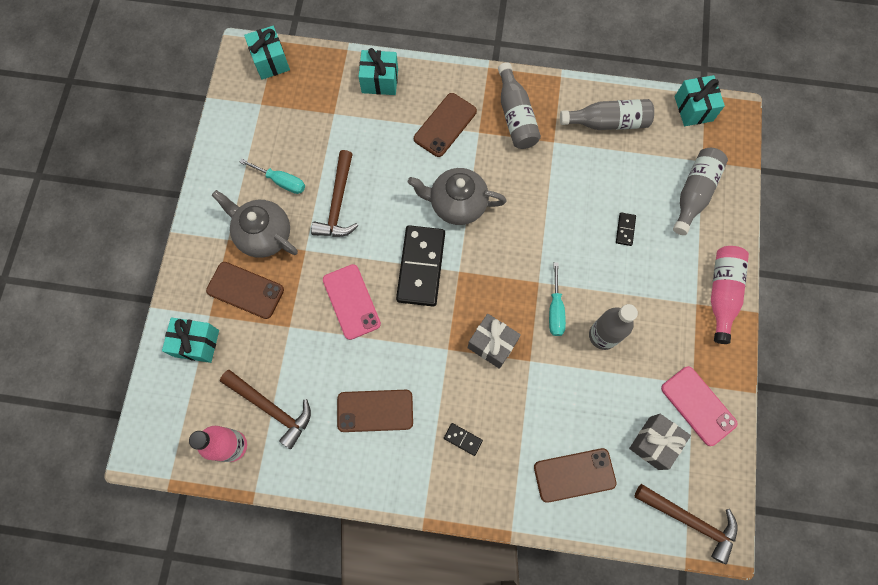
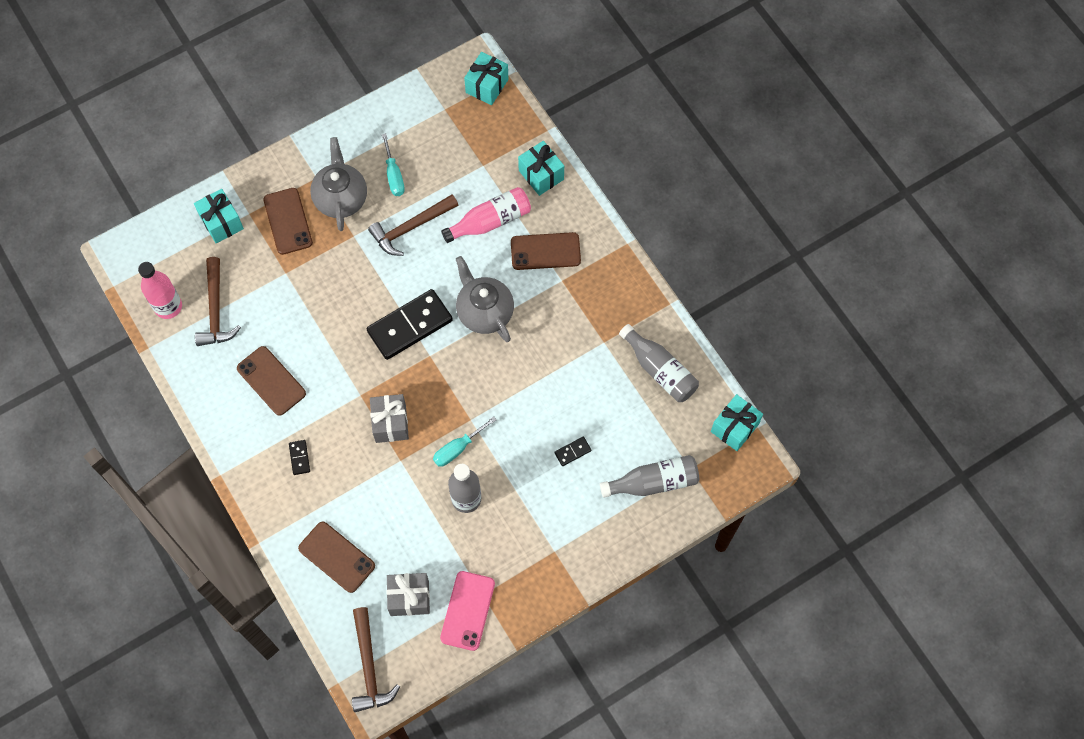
camera: 50 degrees right, 5 degrees down
(351, 301) = (340, 299): pink phone -> none
(515, 116) = (601, 296): grey bottle -> none
(722, 293) = (580, 565): pink bottle -> pink bottle (490, 221)

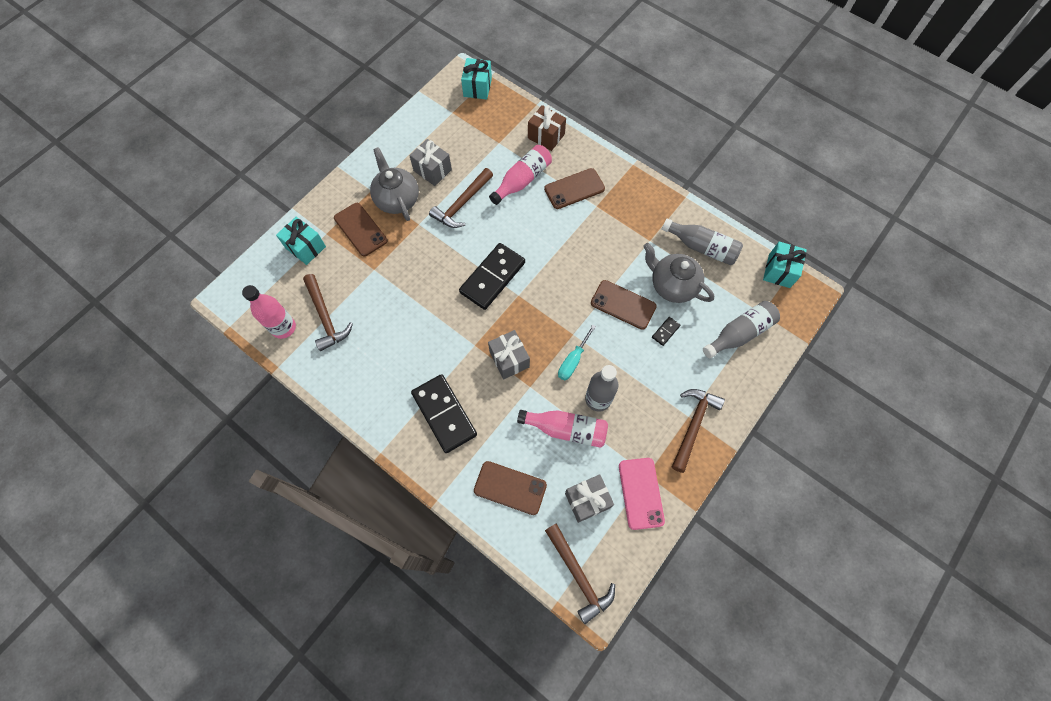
camera: 20 degrees left, 0 degrees up
(271, 381) = (395, 359): brown phone -> brown phone (623, 305)
(299, 458) = (444, 414): black domino -> black domino, size x2.39
(394, 175) = (432, 170): turquoise screwdriver -> grey gift
(419, 518) = (566, 429): none -> pink bottle
(484, 311) = (547, 248): grey teapot -> grey teapot (672, 285)
(541, 175) = (546, 136): turquoise gift -> brown gift
(555, 562) = (693, 425): none -> brown hammer

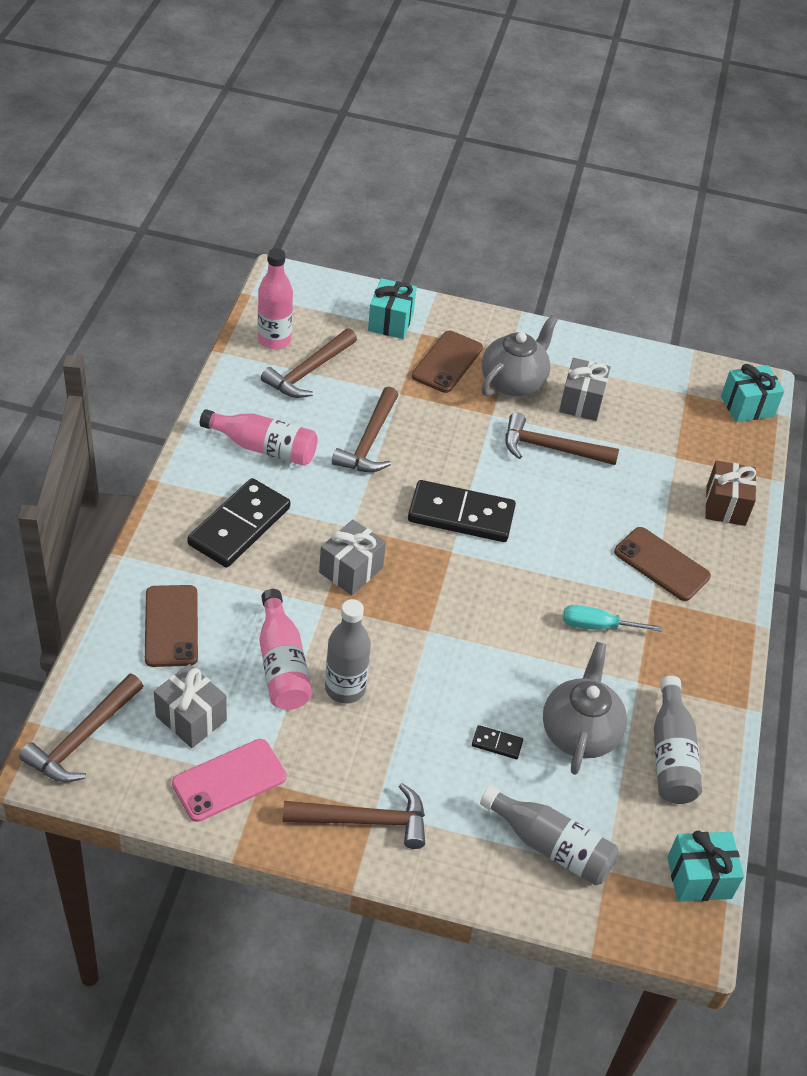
camera: 60 degrees right, 20 degrees down
(407, 305) = (369, 441): none -> brown hammer
(522, 180) = (633, 501): pink bottle -> pink bottle (264, 448)
(573, 361) = (387, 642): turquoise screwdriver -> turquoise screwdriver (597, 626)
(623, 305) = (509, 677): brown phone -> none

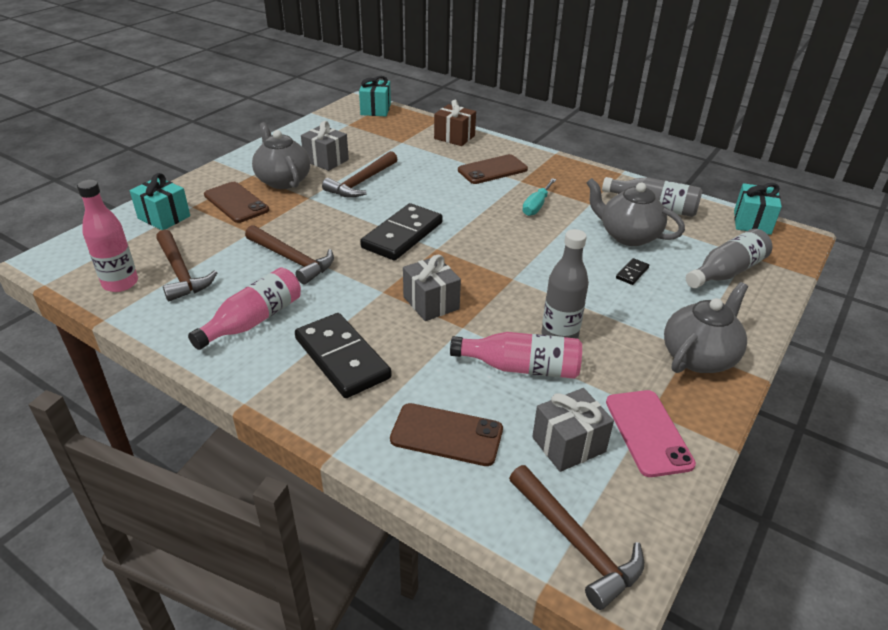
camera: 65 degrees left, 10 degrees down
(364, 820) = (699, 357): brown hammer -> grey teapot

